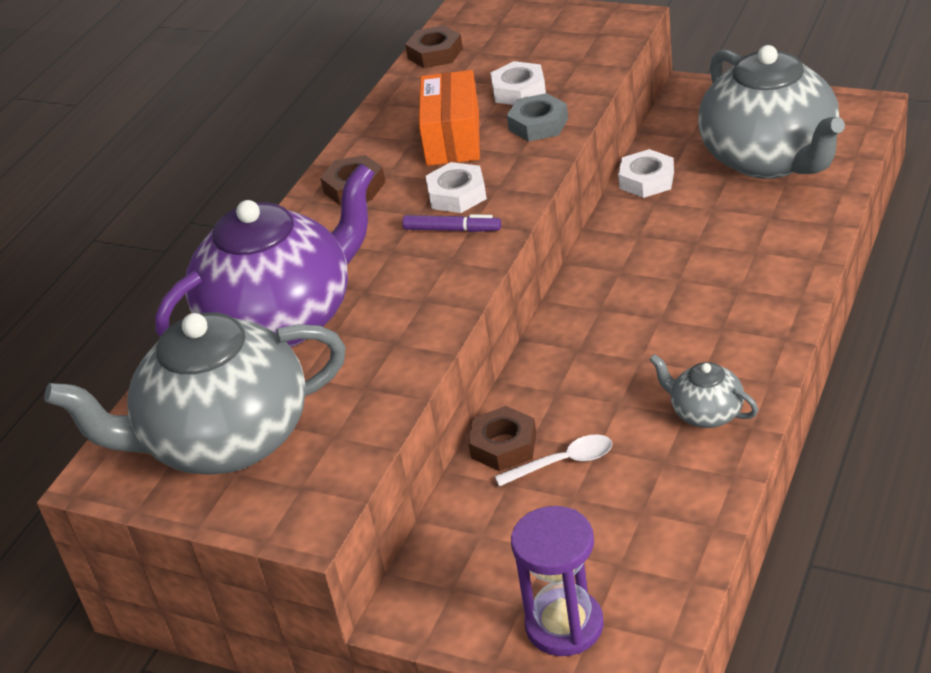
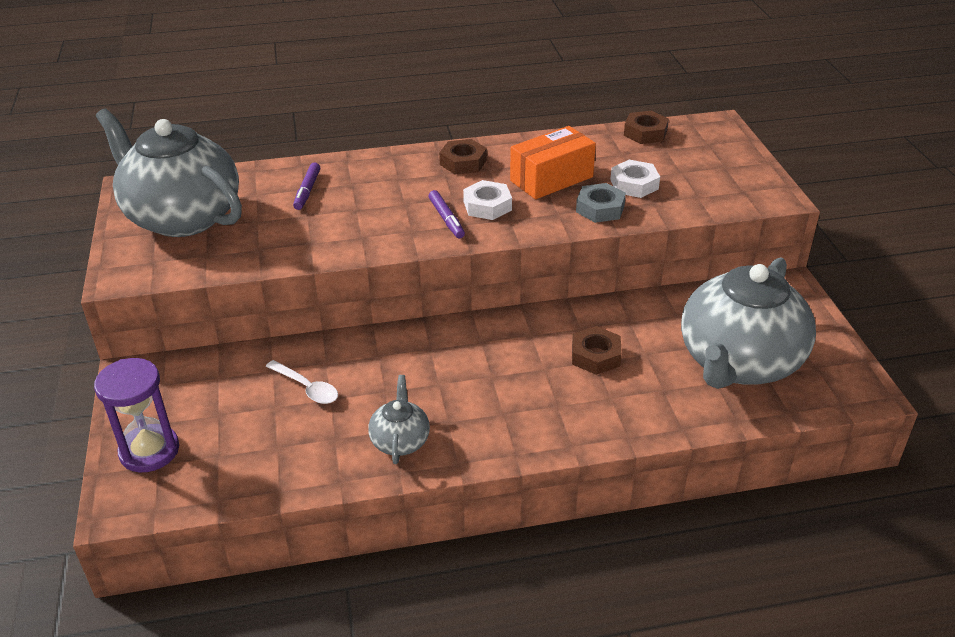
camera: 50 degrees right, 0 degrees up
(282, 320) = (307, 191): purple teapot -> purple marker
(503, 445) = (309, 353): brown nut -> brown nut (595, 356)
(646, 180) = (651, 306): white nut -> none

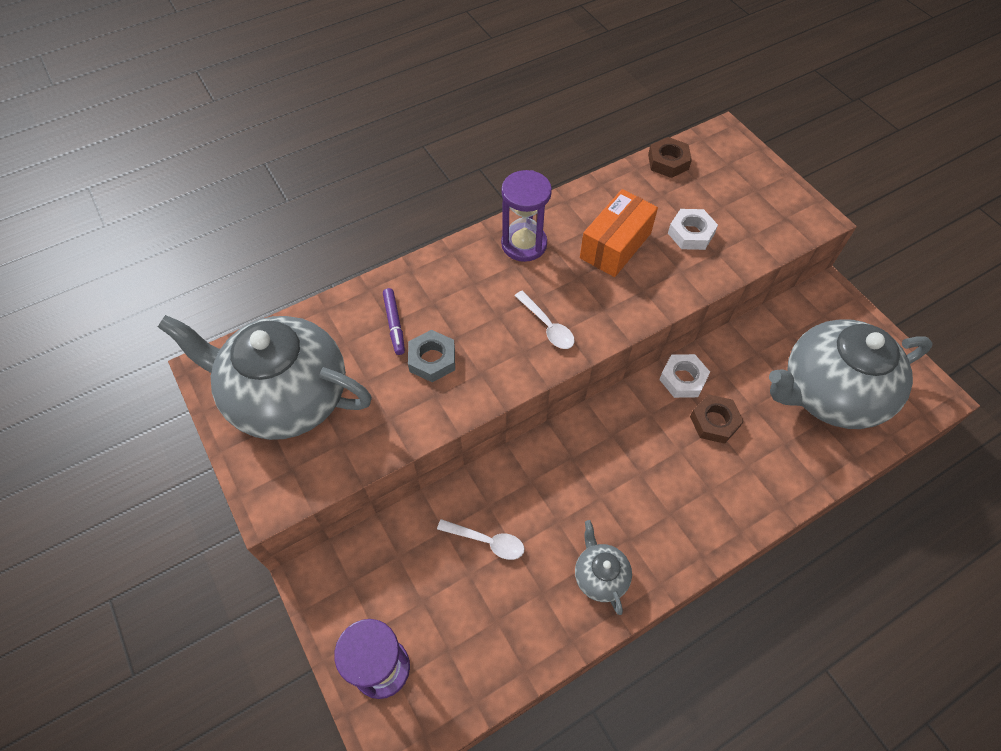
camera: 20 degrees left, 20 degrees up
(446, 219) = (547, 326): purple marker -> white spoon
(463, 162) = (524, 244): brown nut -> purple hourglass
(487, 206) = (576, 298): white nut -> white nut (683, 379)
(600, 208) = (677, 273): grey nut -> grey nut (432, 359)
(738, 362) = (829, 393): grey teapot -> grey teapot turned 60 degrees clockwise

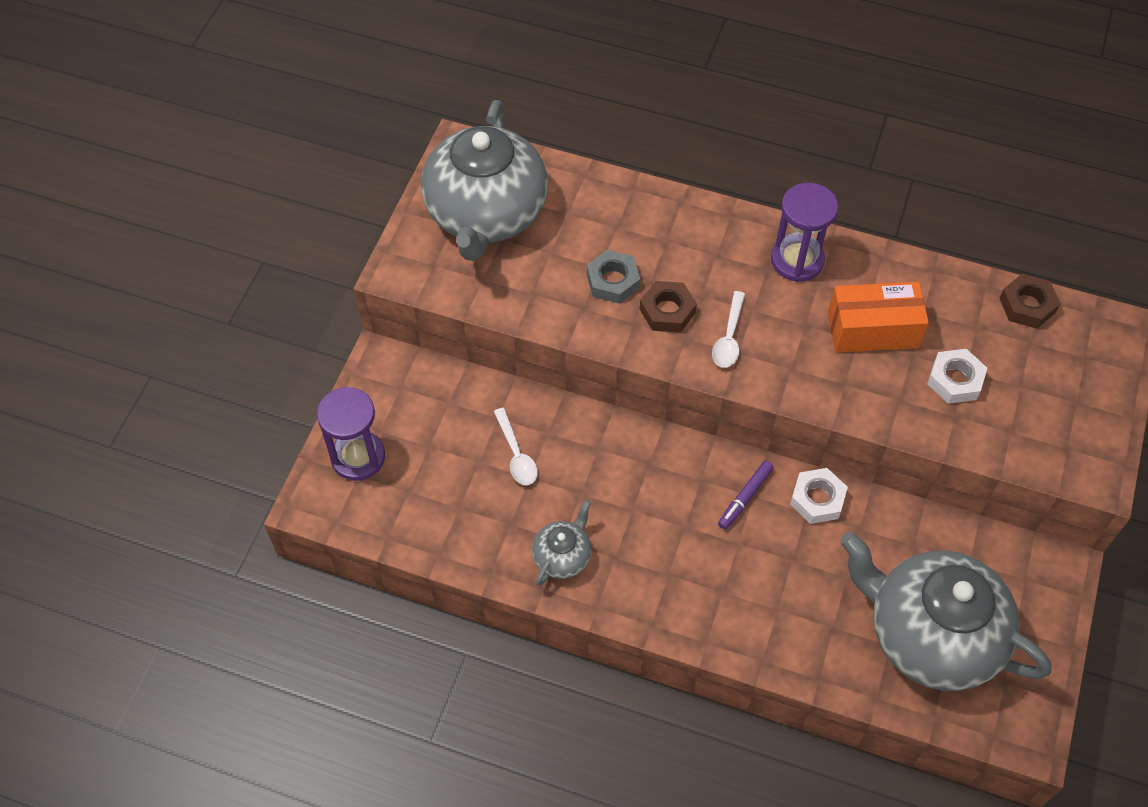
camera: 50 degrees right, 0 degrees up
(287, 397) = (486, 214): grey teapot -> grey teapot turned 150 degrees counterclockwise
(394, 324) = (618, 231): purple marker -> purple marker (745, 498)
(714, 422) = (797, 553): brown nut -> brown nut (667, 311)

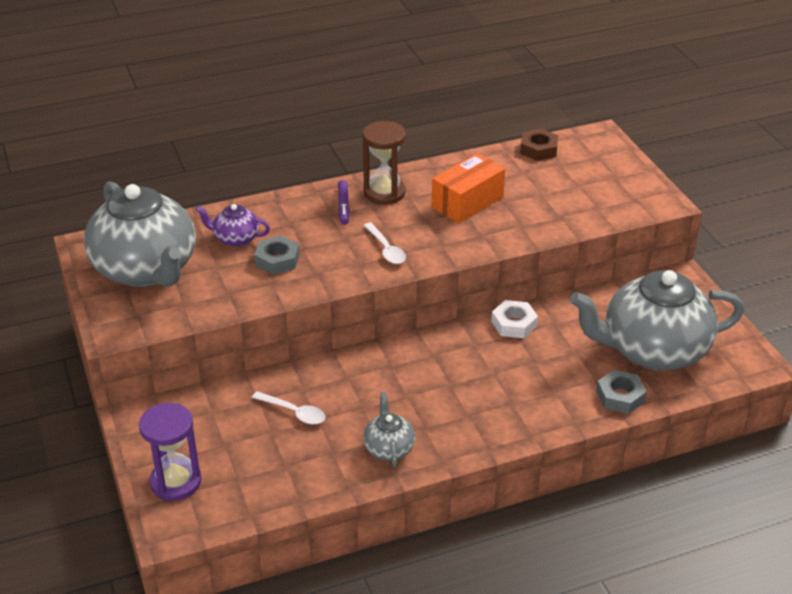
camera: 40 degrees left, 20 degrees down
(598, 227) = (235, 238): none -> purple teapot
(667, 311) = (331, 256): brown nut -> none
(745, 498) = (470, 348): purple marker -> purple marker (343, 206)
(797, 260) = (384, 193): purple hourglass -> brown hourglass
(838, 664) = (620, 396): none -> grey nut
(955, 380) = (540, 201): white nut -> none

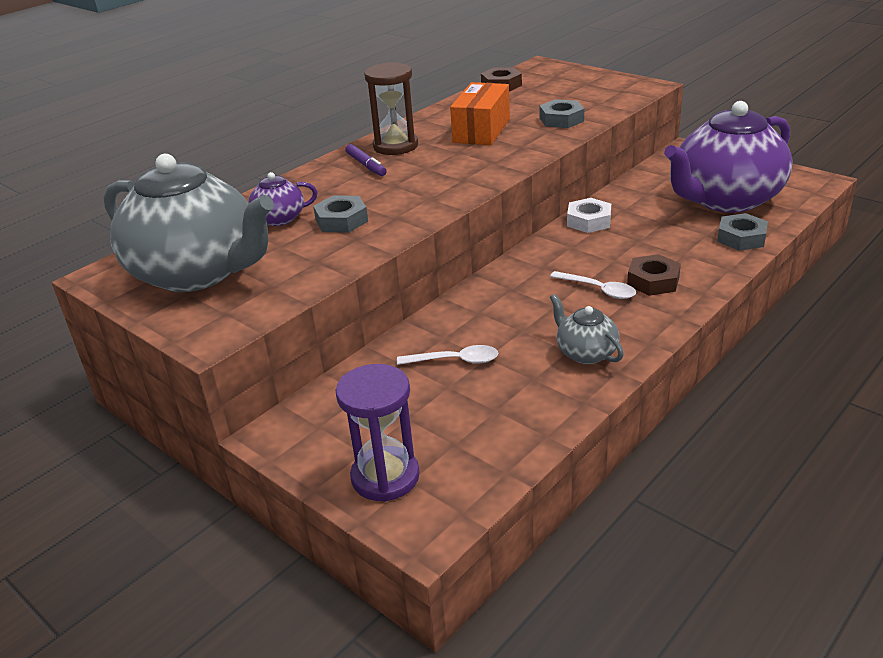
camera: 25 degrees left, 5 degrees down
(386, 249) = (444, 181): white spoon -> white spoon (598, 290)
(503, 407) = (653, 281): none -> brown nut
(545, 216) = (561, 119): none -> grey nut
(652, 350) = (725, 199): grey teapot -> purple teapot

